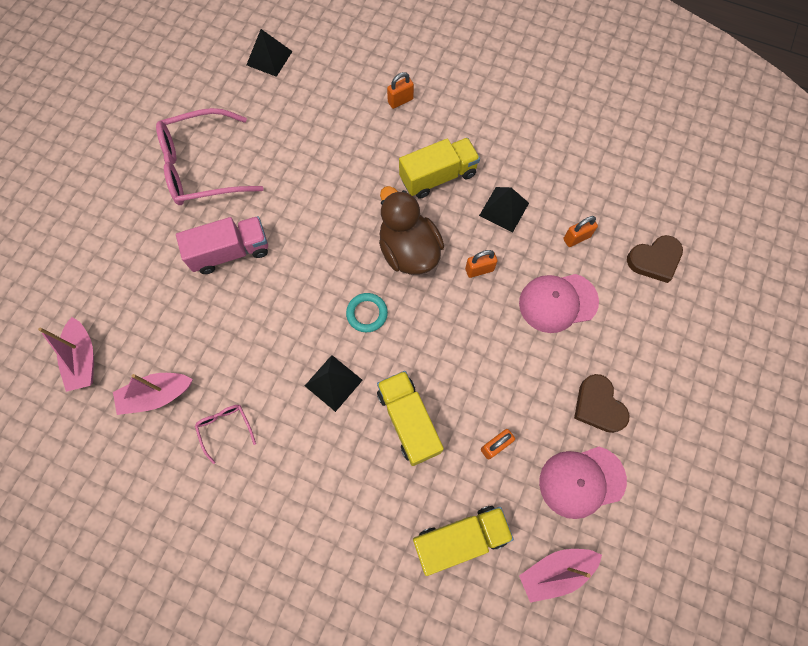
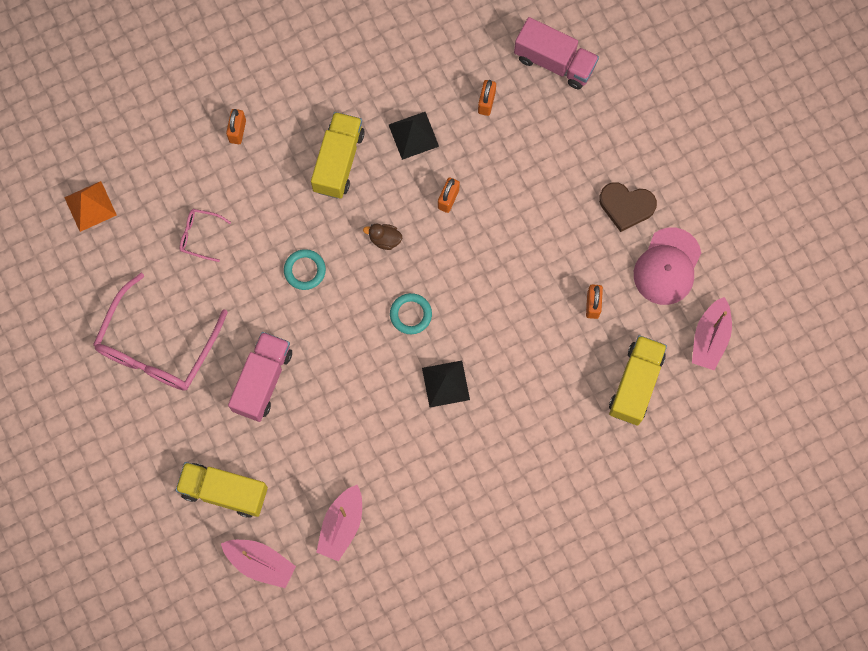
camera: 50 degrees left, 5 degrees up
(225, 428) = (414, 491): pink glasses -> pink glasses (200, 236)
(269, 58) = (90, 206): black pyramid -> orange pyramid
(337, 216) = (305, 270): none -> turquoise ring
(408, 250) = (385, 239): brown duck -> brown duck, size x0.42
(409, 421) = (522, 351): yellow truck -> yellow truck (224, 491)
(557, 302) = (525, 164): pink cap -> none
(654, 260) = (554, 62): brown heart -> pink truck

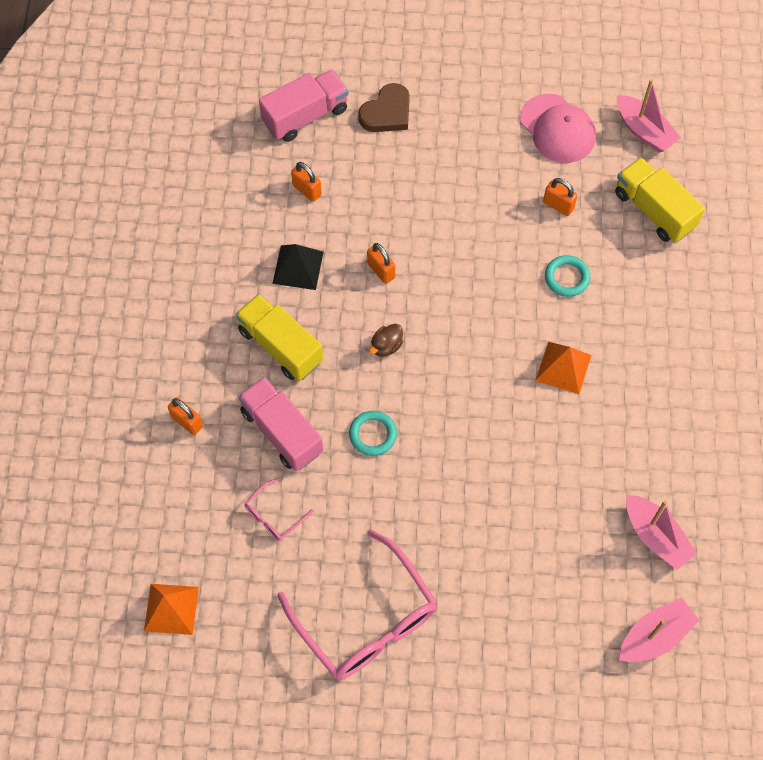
camera: 60 degrees left, 10 degrees down
(224, 491) = (560, 632): yellow truck -> none
(262, 380) = (463, 534): pink truck -> pink truck (282, 431)
(410, 314) = (476, 362): turquoise ring -> turquoise ring (567, 278)
(446, 383) = (563, 367): black pyramid -> orange pyramid
(626, 206) = (481, 131): brown heart -> brown heart (387, 112)

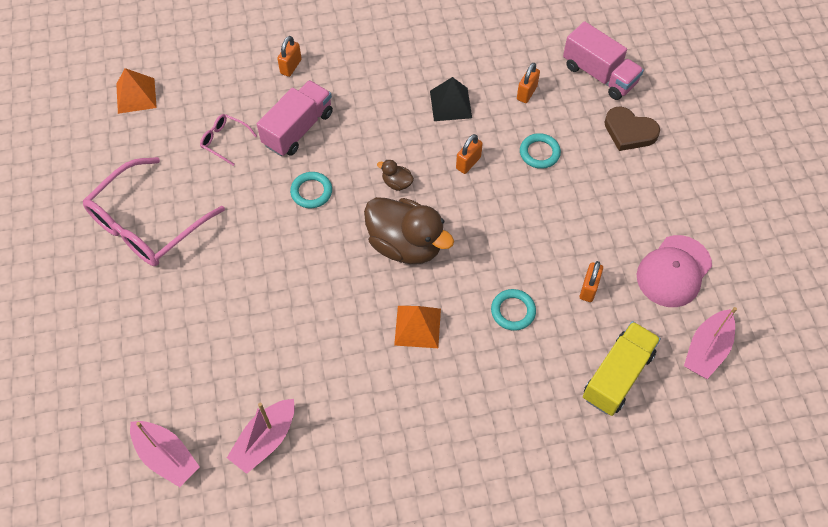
camera: 75 degrees right, 5 degrees down
(280, 346) = (374, 110): yellow truck -> none
(388, 201) = (539, 153): none -> turquoise ring
(465, 356) = (405, 245): none -> brown duck

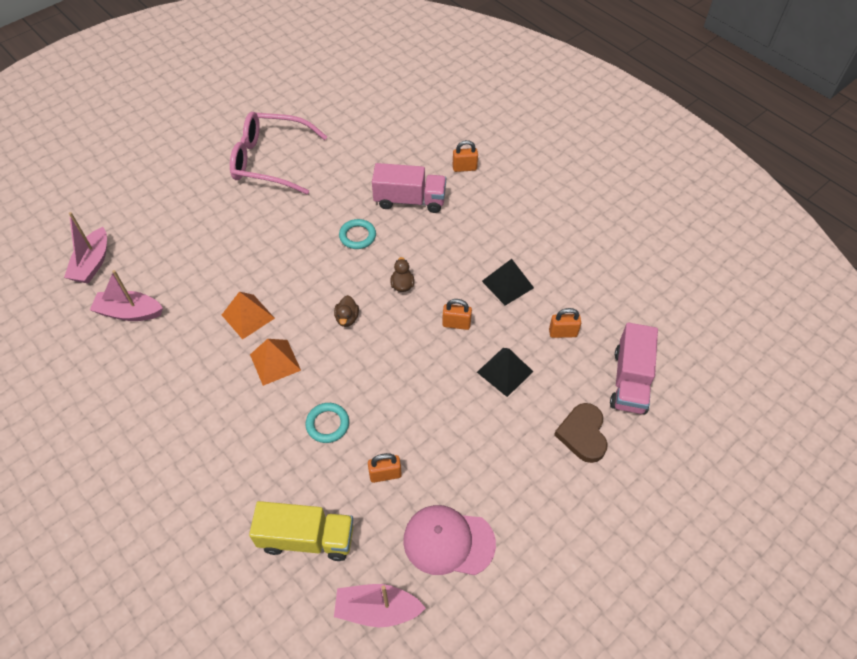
camera: 60 degrees right, 5 degrees down
(136, 95) = (373, 101): orange pyramid -> orange pyramid (248, 316)
(224, 141) = (368, 165): pink glasses -> none
(405, 245) = (347, 318): brown duck -> brown duck, size x0.42
(539, 153) = (504, 371): turquoise ring -> black pyramid

